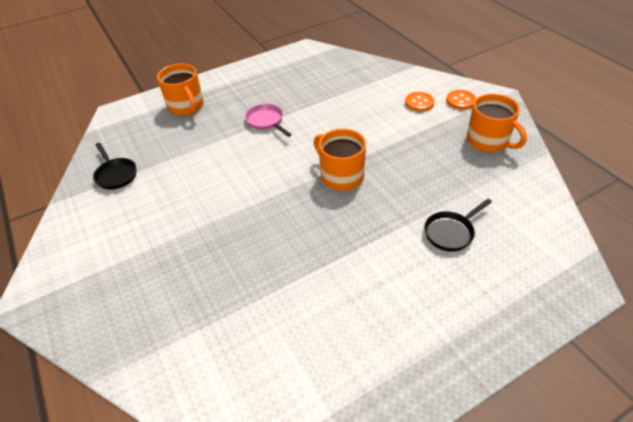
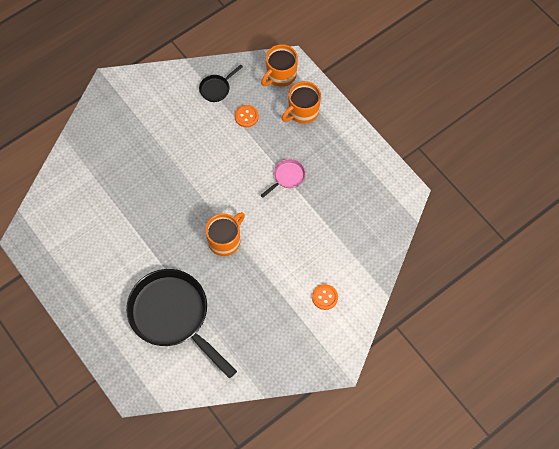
camera: 80 degrees right, 20 degrees up
(451, 232) = (173, 315): black pan -> black pan, size x2.39
(460, 101) = (331, 333): orange button -> orange button (246, 116)
(488, 141) = (274, 350): orange mug -> orange mug (280, 75)

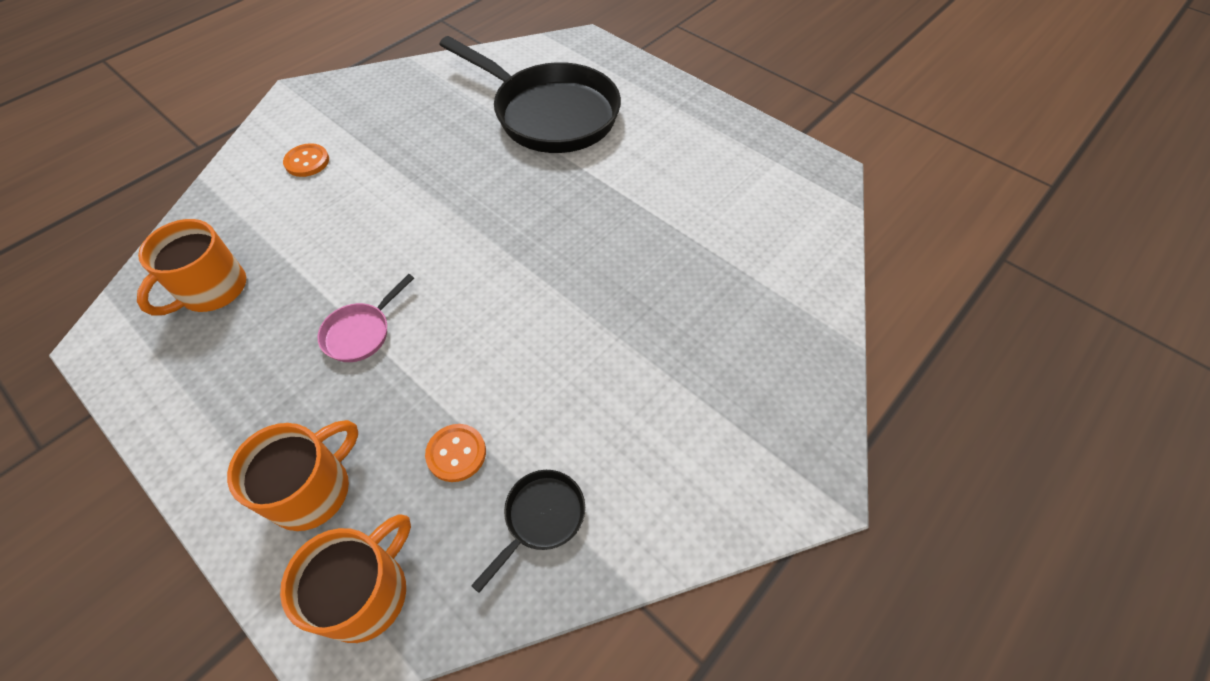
camera: 170 degrees right, 10 degrees down
(225, 240) = (480, 213): orange mug -> orange mug (212, 290)

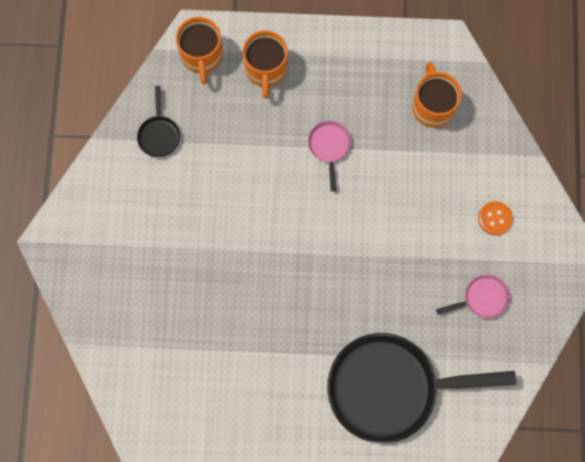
camera: 140 degrees right, 20 degrees up
(399, 120) = (482, 298): none -> pink pan
(456, 453) = (221, 131): orange button -> none

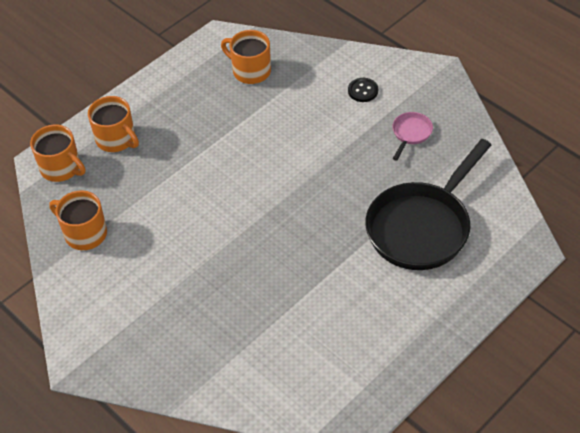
camera: 45 degrees left, 25 degrees down
(159, 135) = (84, 233): black pan -> orange mug
(329, 147) = (212, 142): pink pan -> none
(494, 218) = (363, 91): orange button -> black button

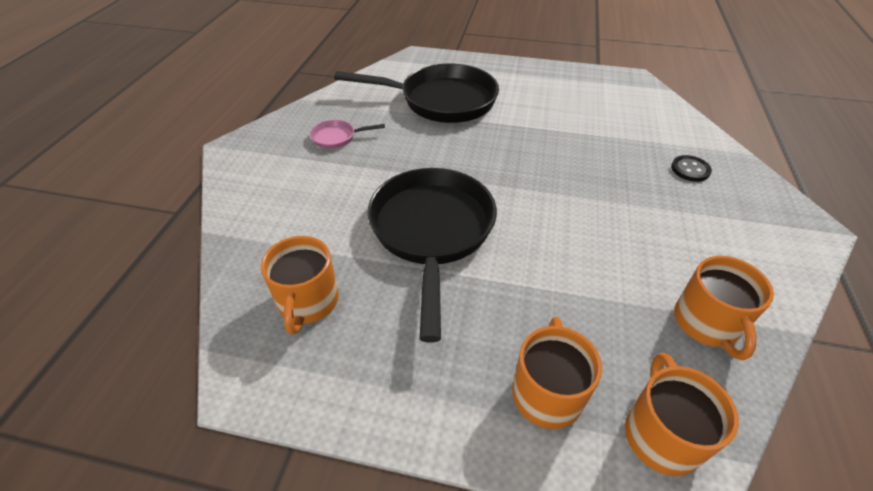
camera: 125 degrees left, 5 degrees down
(260, 145) = (432, 232): none -> black pan
(363, 91) = (292, 187): black button -> black button (690, 169)

